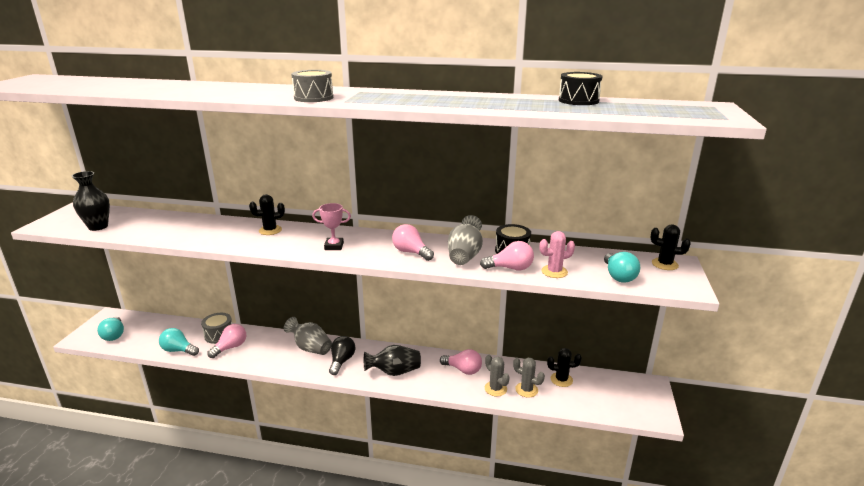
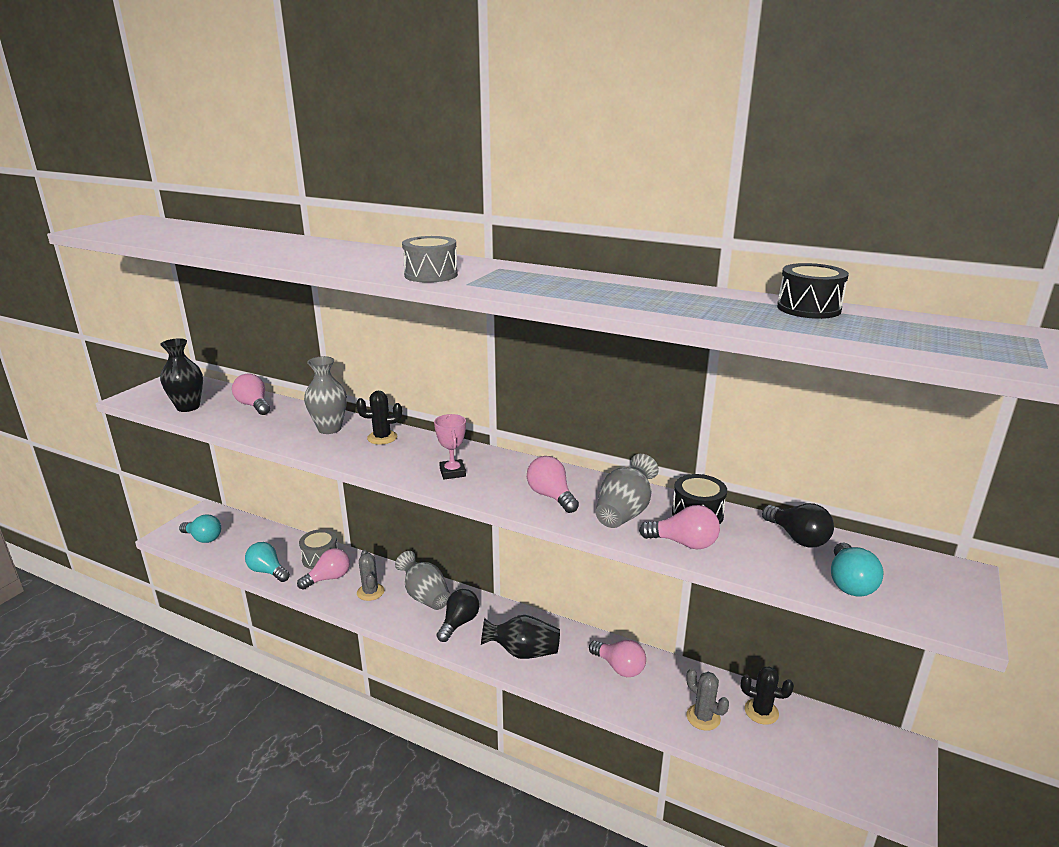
camera: 15 degrees right, 0 degrees up
(114, 335) = (203, 538): turquoise light bulb -> turquoise light bulb turned 60 degrees counterclockwise
(155, 220) = (254, 405): none -> pink light bulb
(225, 229) = (329, 429): none -> grey vase
(334, 246) = (452, 472): pink trophy -> pink trophy turned 60 degrees clockwise
(495, 389) = (657, 706): grey cactus -> grey cactus (370, 592)
(554, 272) = (749, 559): pink cactus -> none
(578, 256) = (797, 538): none -> black light bulb
(664, 264) = (936, 573): black cactus -> none

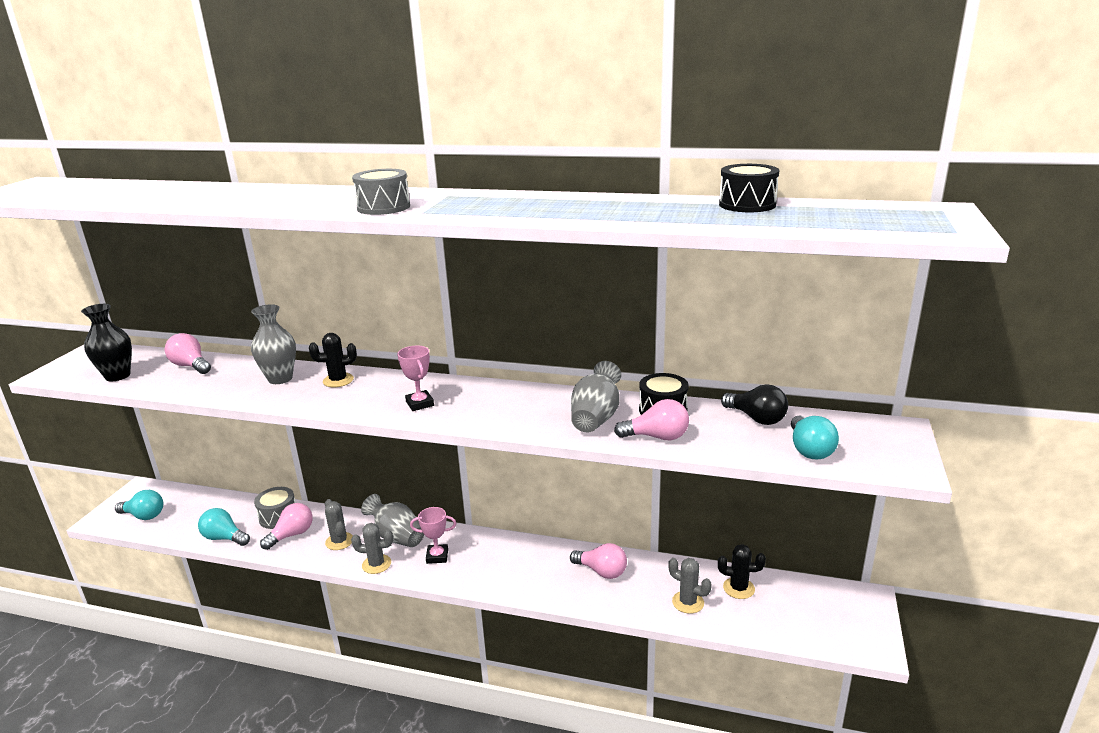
camera: 10 degrees left, 0 degrees up
(399, 621) = (376, 564): none -> grey cactus
(459, 623) = (437, 556): black light bulb -> pink trophy
(523, 652) = (507, 573): black vase -> none
(551, 496) = (522, 413): pink light bulb -> none

